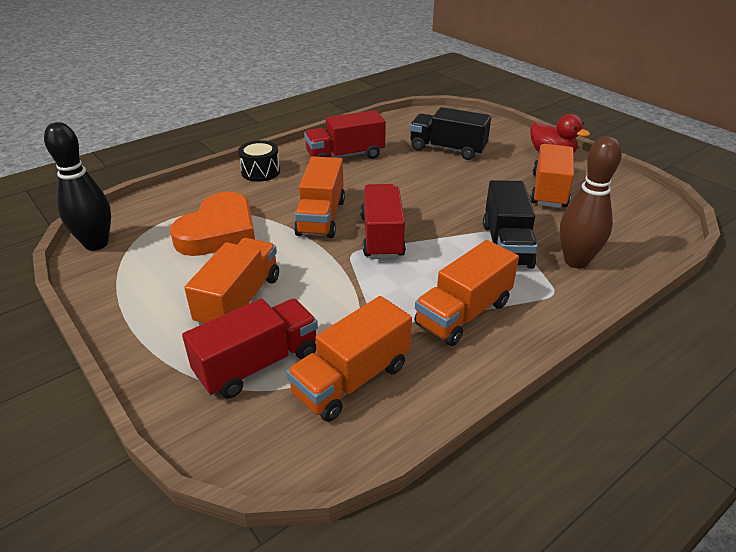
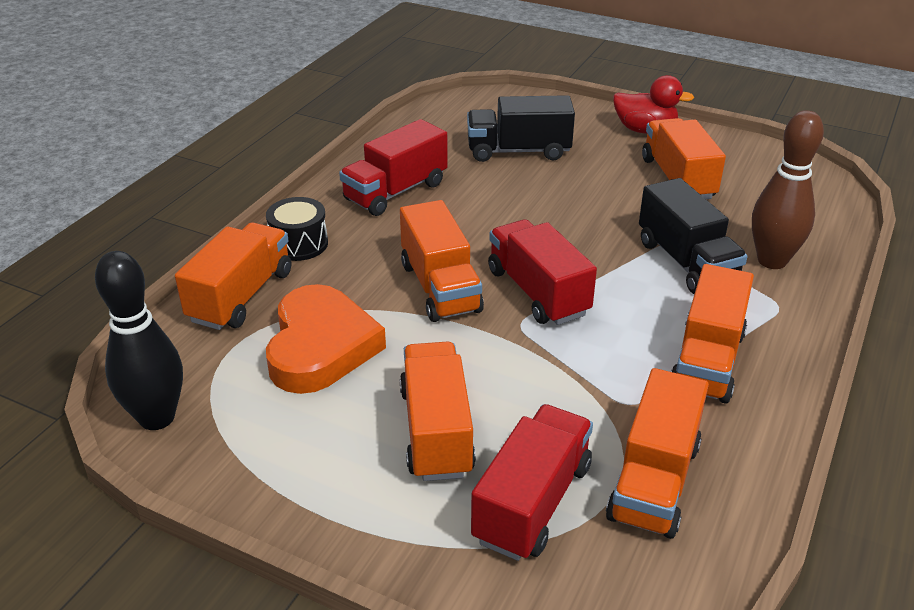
camera: 25 degrees left, 0 degrees up
(201, 192) = (241, 296): none -> orange truck

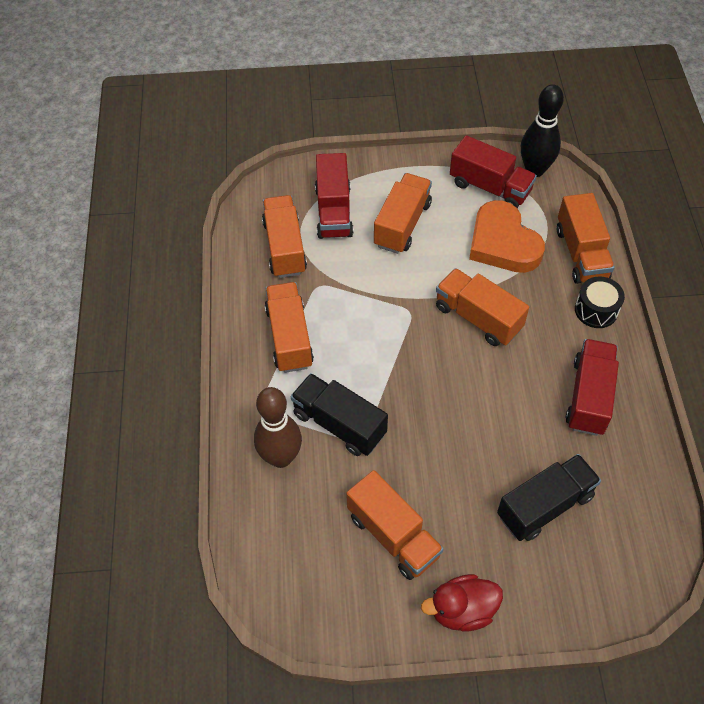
camera: 150 degrees right, 20 degrees up
(436, 431) = (402, 224): orange truck -> orange truck turned 120 degrees counterclockwise
(537, 292) = (417, 344): red truck -> red truck (490, 187)

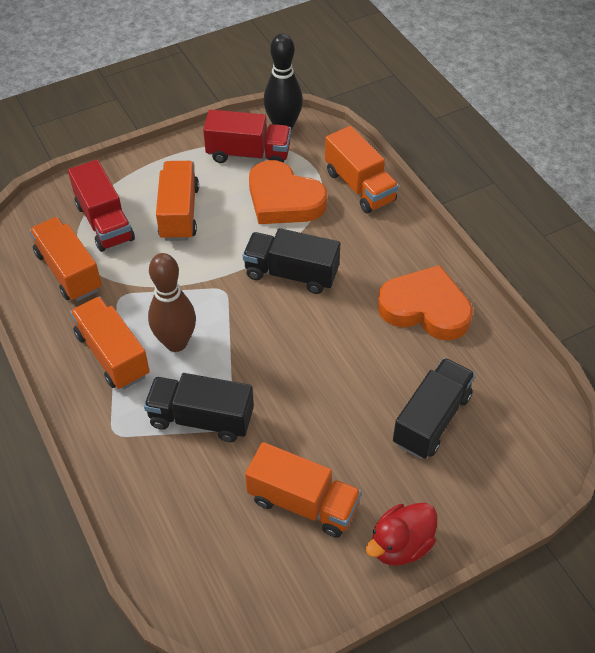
camera: 25 degrees left, 5 degrees down
(281, 457) = (156, 473): brown bowling pin -> brown bowling pin (176, 342)
(478, 318) = (291, 274): orange truck -> black truck
(589, 396) = (425, 308): red truck -> orange heart
(596, 310) = (396, 231): black drum -> none

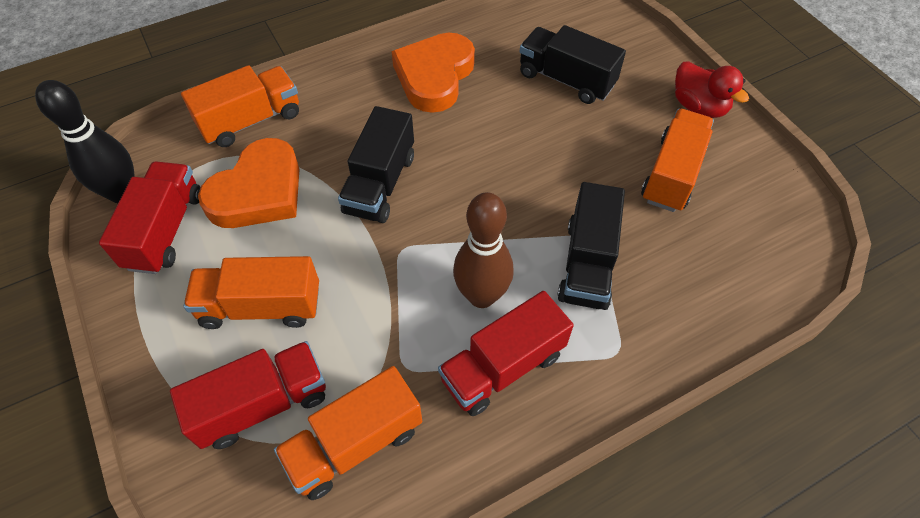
camera: 90 degrees left, 5 degrees up
(112, 355) = (502, 367): orange truck -> red truck

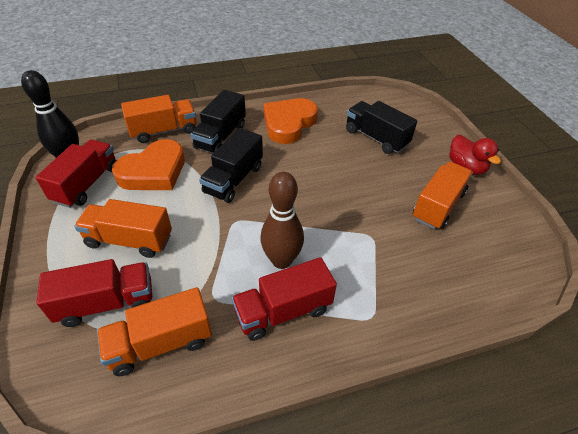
camera: 10 degrees right, 10 degrees down
(587, 264) = (363, 253): black truck -> black truck (220, 136)

